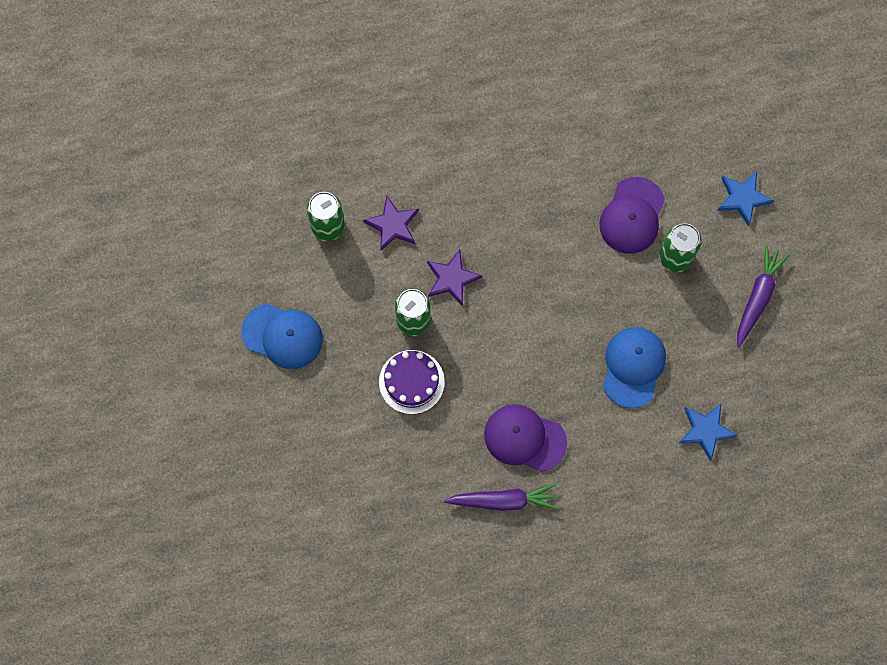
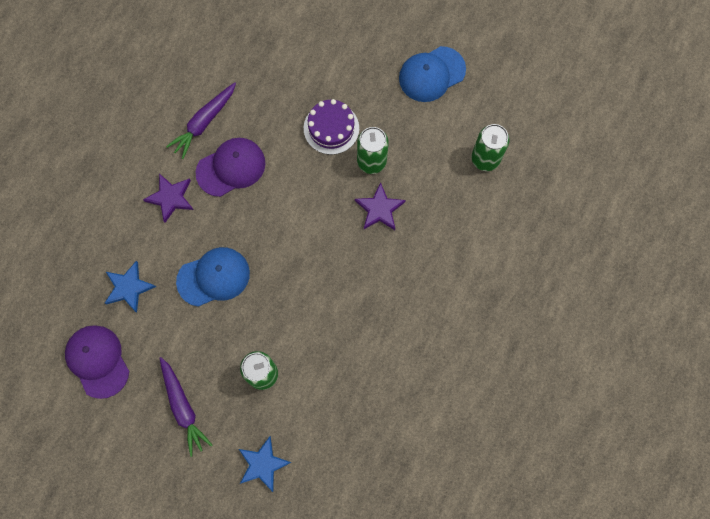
camera: 130 degrees right, 0 degrees up
(392, 225) = (451, 201): purple star -> purple star (170, 198)
(632, 216) = (319, 370): purple cap -> purple cap (97, 361)
(633, 367) = (213, 277): blue cap -> blue cap turned 75 degrees counterclockwise

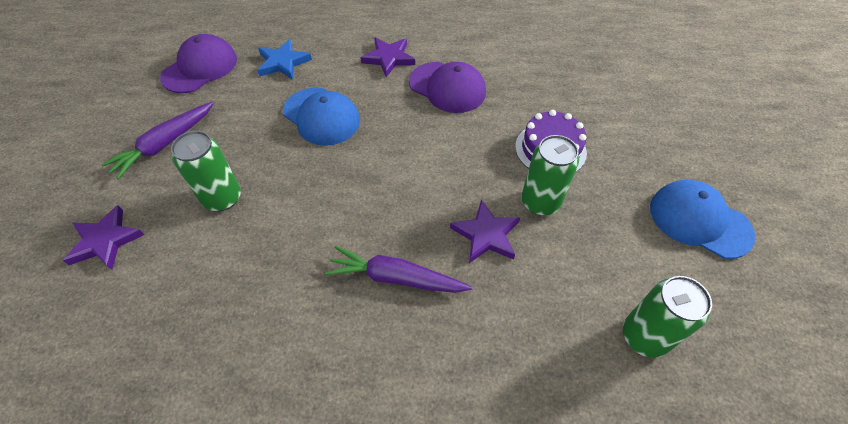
camera: 65 degrees right, 20 degrees down
(204, 122) = (480, 53): purple carrot -> purple carrot (396, 278)
(263, 464) = (105, 240): blue star -> purple star

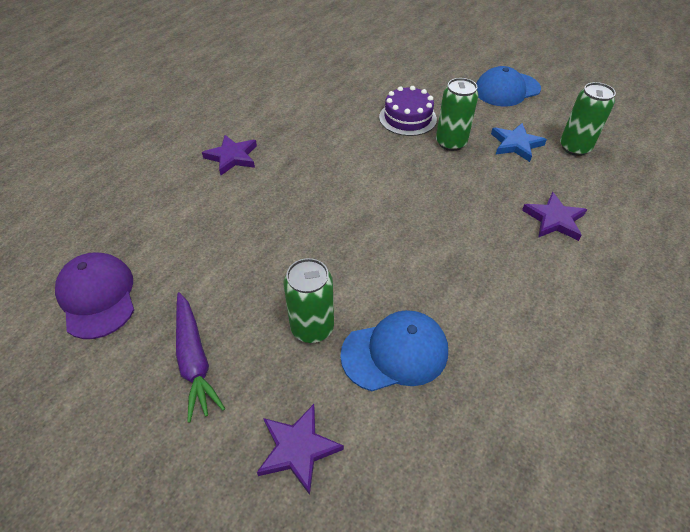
camera: 60 degrees left, 5 degrees down
(283, 62) = (162, 227): blue star -> blue star (516, 144)
(321, 116) = (265, 224): blue cap -> blue cap (395, 352)
(396, 278) = (473, 239): purple carrot -> none
(447, 87) = (301, 139): purple cap -> none
(486, 235) = (462, 179): purple star -> purple star (554, 219)

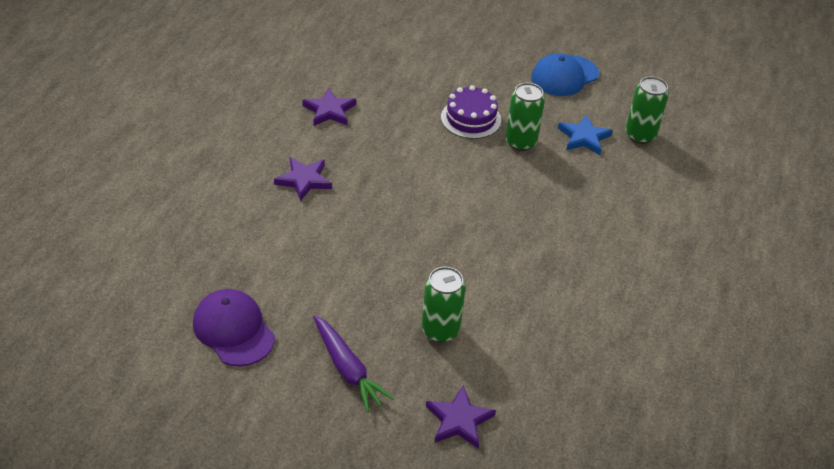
camera: 15 degrees left, 5 degrees down
(395, 352) = (516, 340): blue cap -> none
(554, 219) = (630, 210): purple star -> purple star (329, 110)

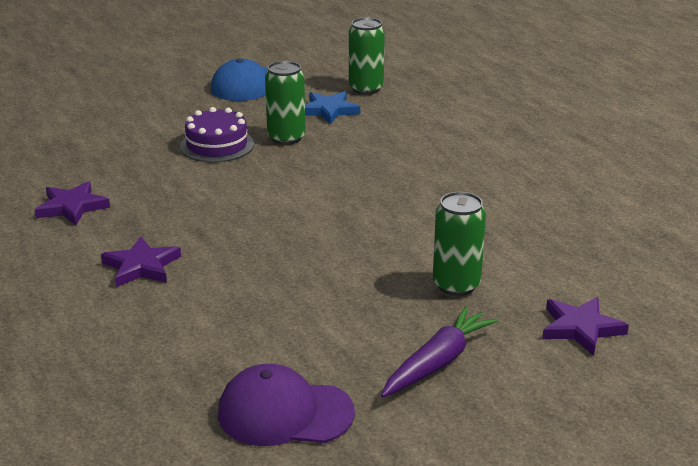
camera: 45 degrees left, 15 degrees down
(347, 369) = (437, 362): purple carrot -> purple carrot turned 60 degrees counterclockwise

